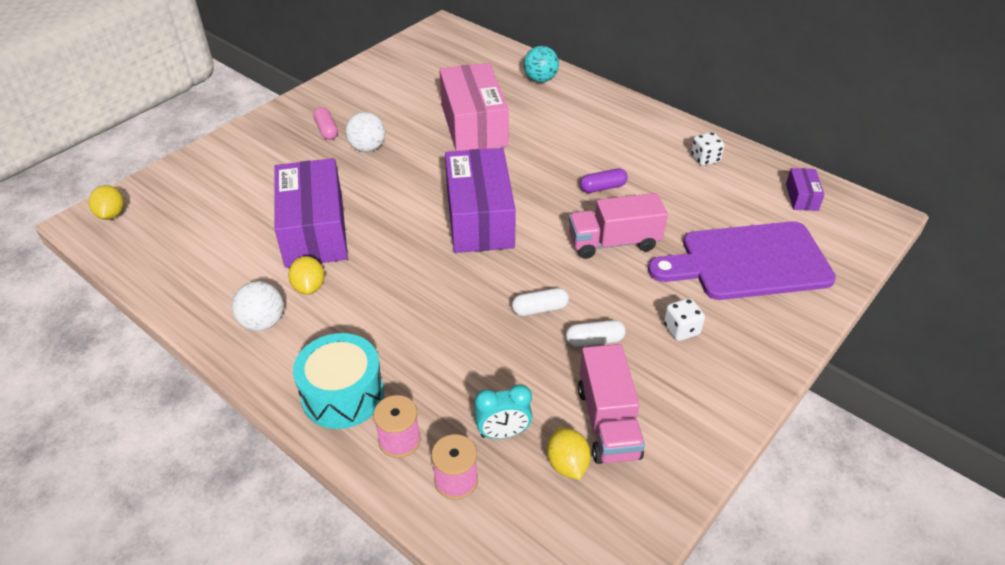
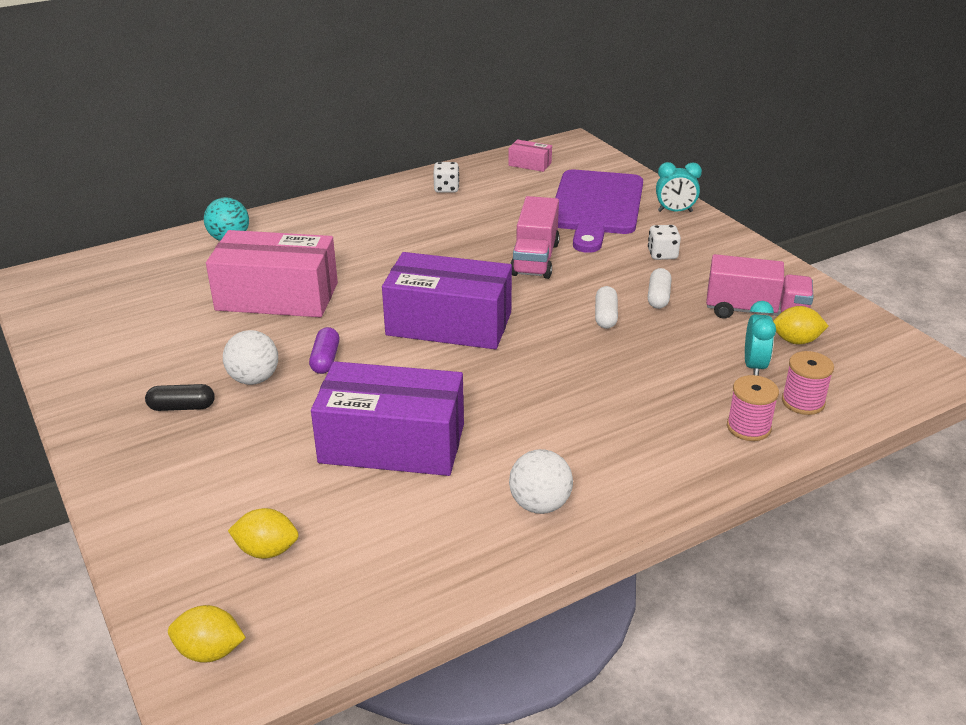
camera: 70 degrees left, 10 degrees down
(309, 287) = (496, 460): yellow lemon -> yellow lemon (267, 550)
(326, 130) = (182, 407): pink capsule -> black capsule
(343, 394) = (677, 456): turquoise drum -> none
(602, 187) = (450, 246): purple capsule -> purple capsule (325, 359)
(785, 324) = (675, 211): none -> turquoise clock
(801, 197) = (530, 164): purple box -> pink box

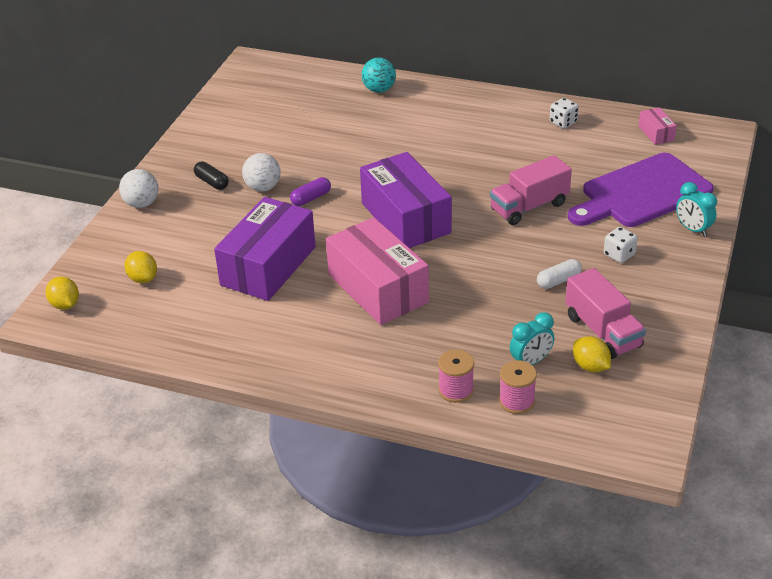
camera: 50 degrees right, 5 degrees up
(277, 297) = (346, 144): pink box -> pink box (377, 288)
(392, 443) = (268, 266): purple box -> purple box turned 60 degrees clockwise
(540, 504) = (280, 346): white ball -> white ball (141, 204)
(605, 316) = (502, 271): white capsule -> none

